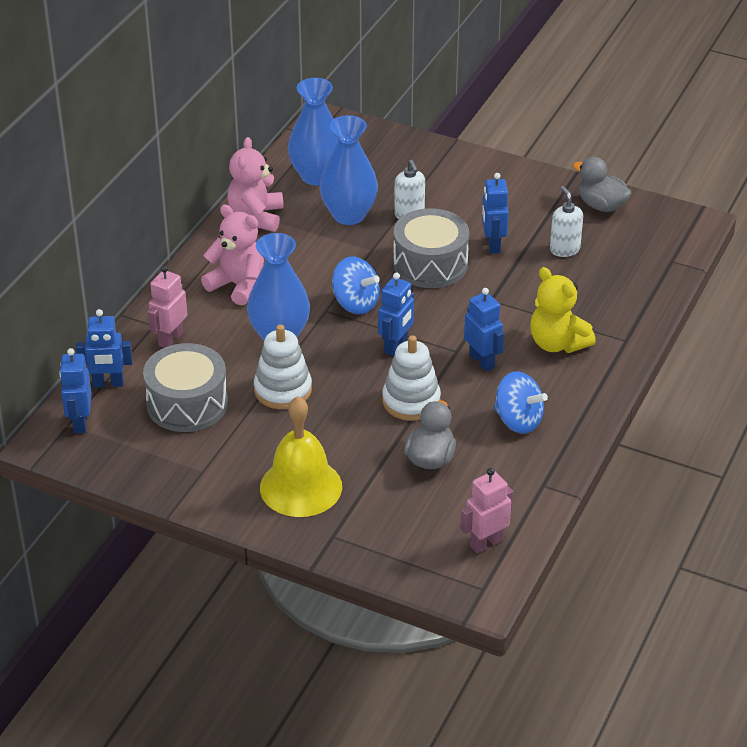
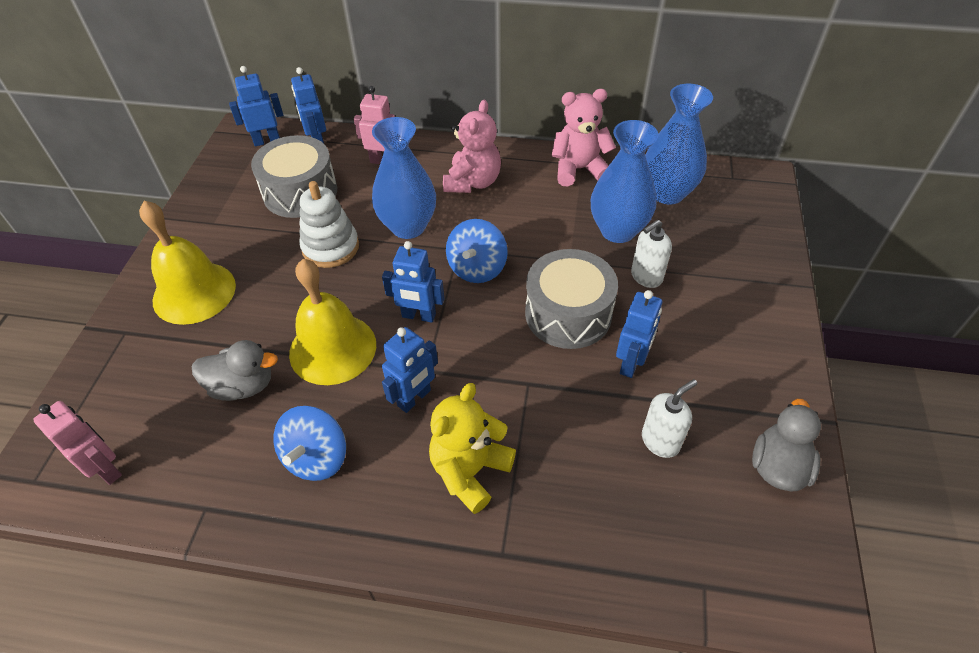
camera: 75 degrees right, 10 degrees up
(411, 401) = (333, 348): white stacking toy -> yellow bell
(493, 245) = (631, 363): blue robot -> blue robot turned 135 degrees clockwise

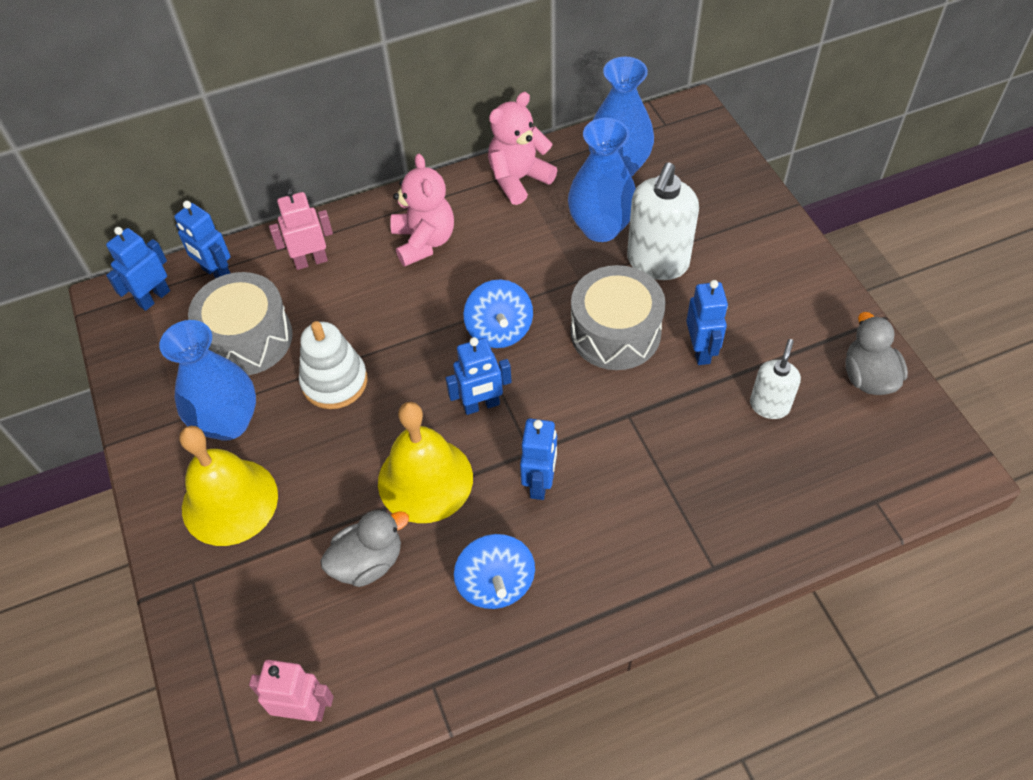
camera: 30 degrees left, 5 degrees up
(408, 226) = (396, 320): blue vase -> blue vase (228, 422)
(470, 471) = (637, 517): yellow teddy bear -> none
(646, 277) = (657, 262): white soap dispenser -> white soap dispenser, size x1.72

